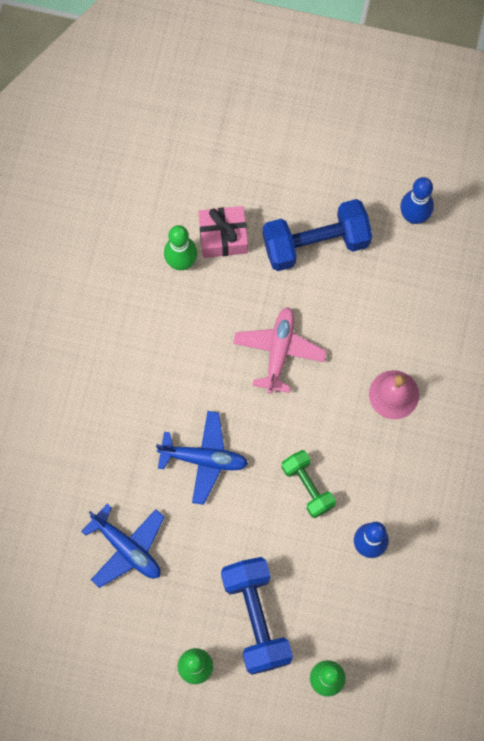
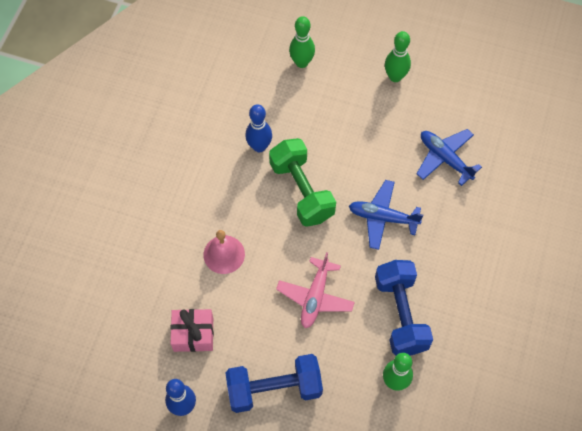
camera: 175 degrees left, 10 degrees down
(223, 236) = (356, 402): pink gift -> pink gift (193, 334)
(256, 618) = (349, 104): blue dumbbell -> blue dumbbell (401, 314)
(307, 486) = (302, 191): green dumbbell -> green dumbbell, size x1.65

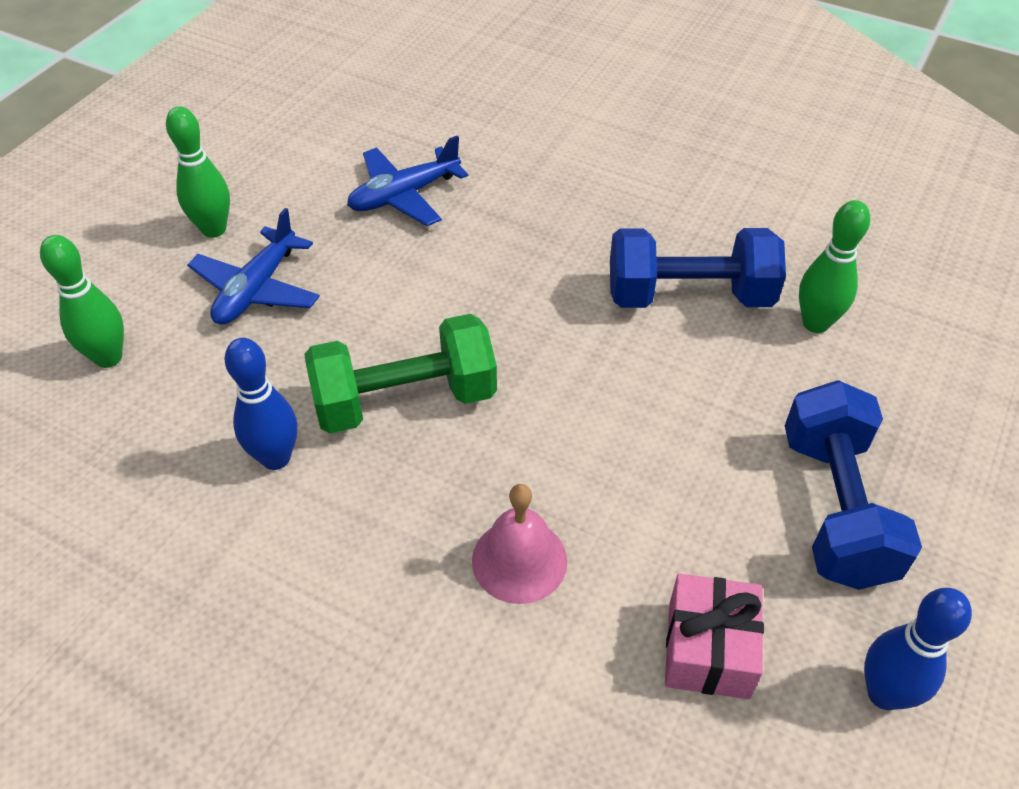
camera: 80 degrees left, 15 degrees down
(315, 297) = (641, 412): pink plane -> none
(383, 217) = (496, 290): blue plane -> blue plane (257, 289)

